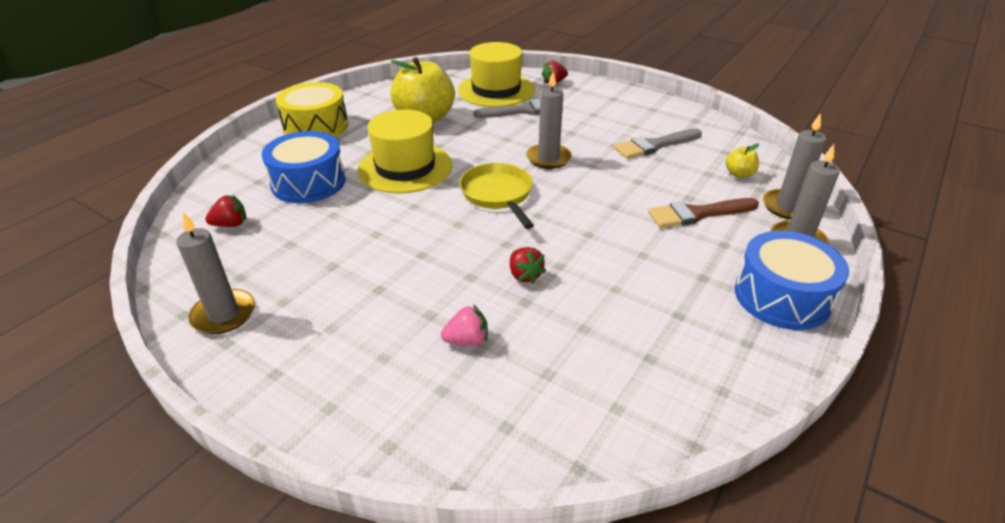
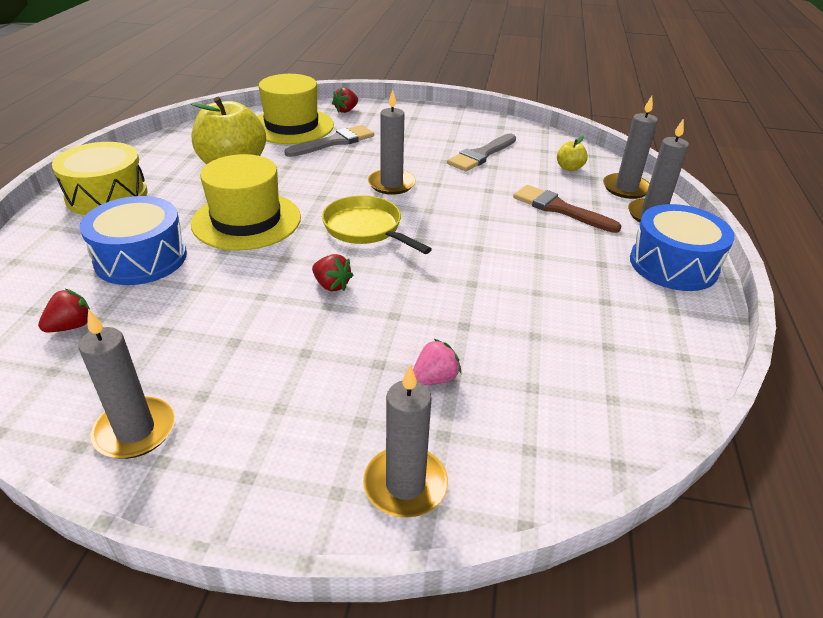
camera: 25 degrees left, 0 degrees up
(383, 420) = (405, 485): none -> grey candle
(524, 275) = (446, 300): red strawberry -> red strawberry (331, 285)
(698, 214) = (560, 209): brown brush -> brown brush turned 75 degrees clockwise

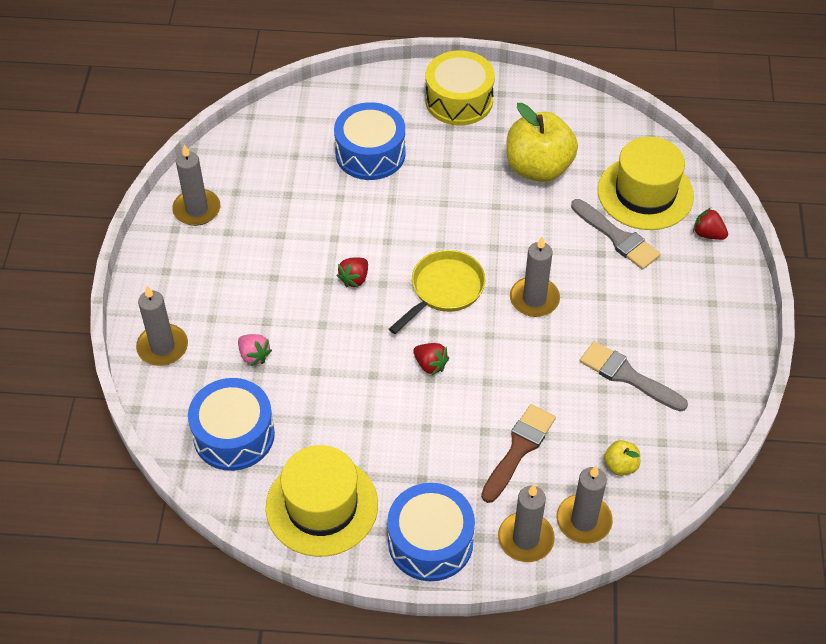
camera: 85 degrees right, 15 degrees up
(71, 326) = (286, 145): red strawberry -> red strawberry (430, 365)
(246, 220) = (439, 203): yellow hat -> yellow hat (322, 506)
(564, 405) = (234, 435): none -> blue drum

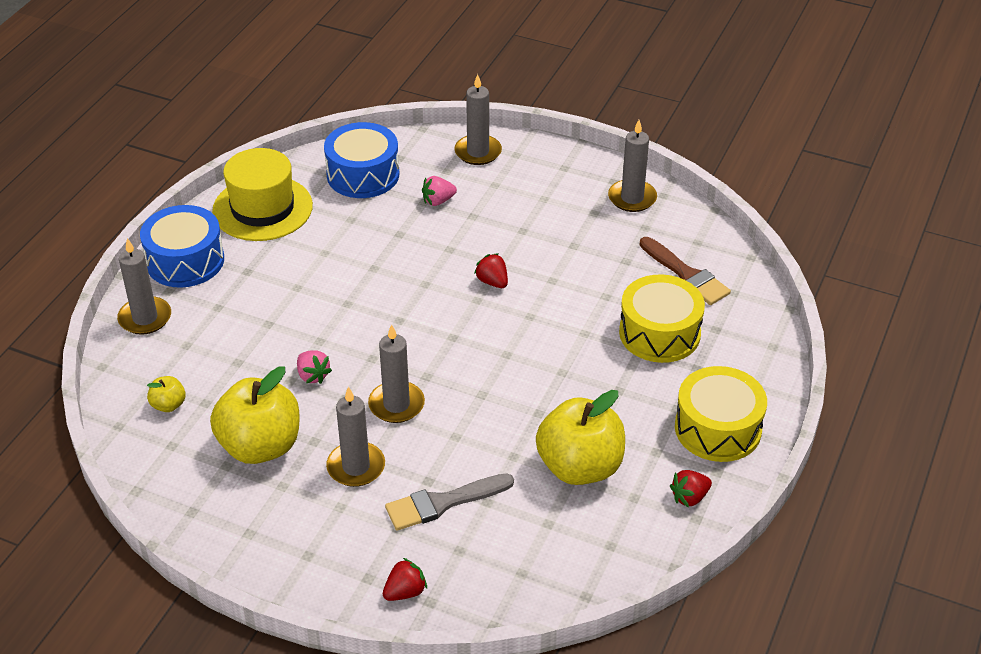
camera: 110 degrees right, 10 degrees down
(370, 153) = (659, 333): blue drum -> yellow drum
(430, 365) = (362, 307): red strawberry -> red strawberry (689, 497)
(444, 290) = (445, 341): yellow pan -> none
(518, 449) = (233, 340): brown brush -> brown brush (686, 274)
(531, 370) = (313, 375): none -> pink strawberry
(583, 521) = (134, 360): grey candle -> grey candle (356, 467)
(628, 376) = (260, 446): grey brush -> yellow apple
(645, 193) = (496, 554): yellow hat -> none

